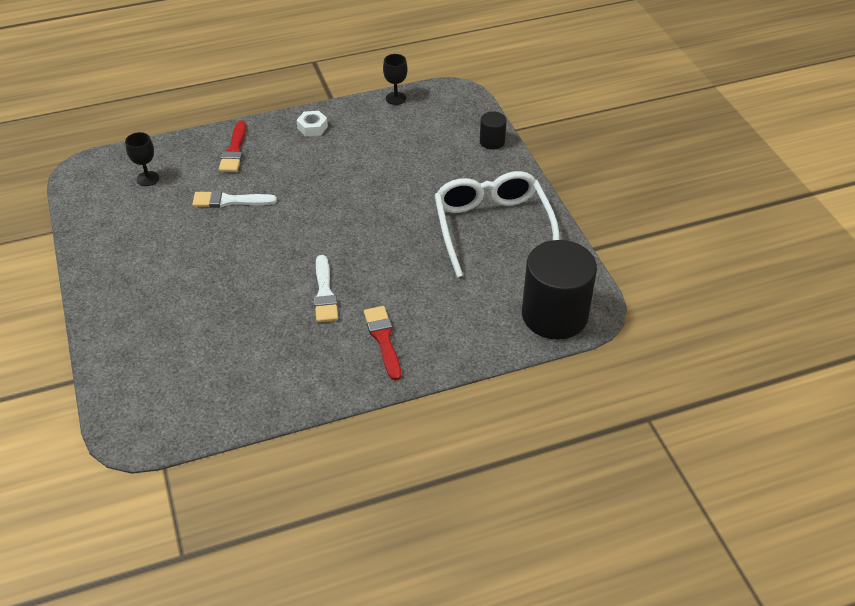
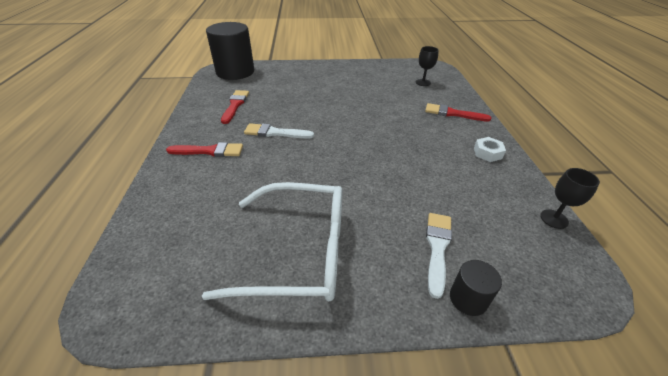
camera: 105 degrees right, 5 degrees down
(229, 201) = (392, 107): white brush -> white brush (437, 248)
(264, 359) = (235, 105): none -> red brush
(554, 315) = (137, 269): black cylinder -> black cylinder (235, 72)

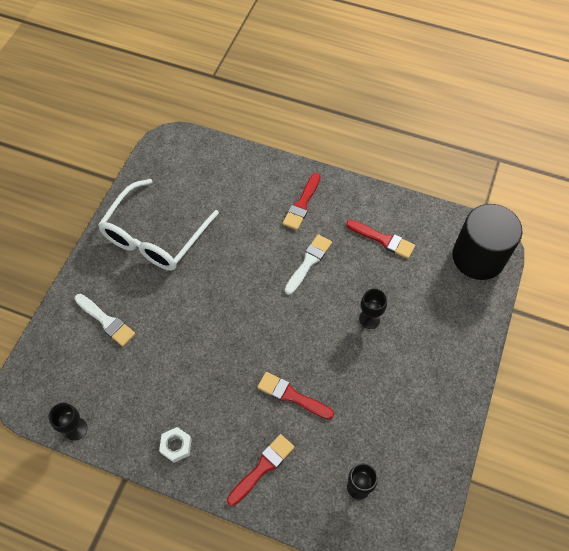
camera: 115 degrees right, 20 degrees up
(310, 98) = (369, 319): none -> black goblet
(394, 114) = (292, 395): none -> red brush
(468, 299) = (64, 314): black cylinder -> none

